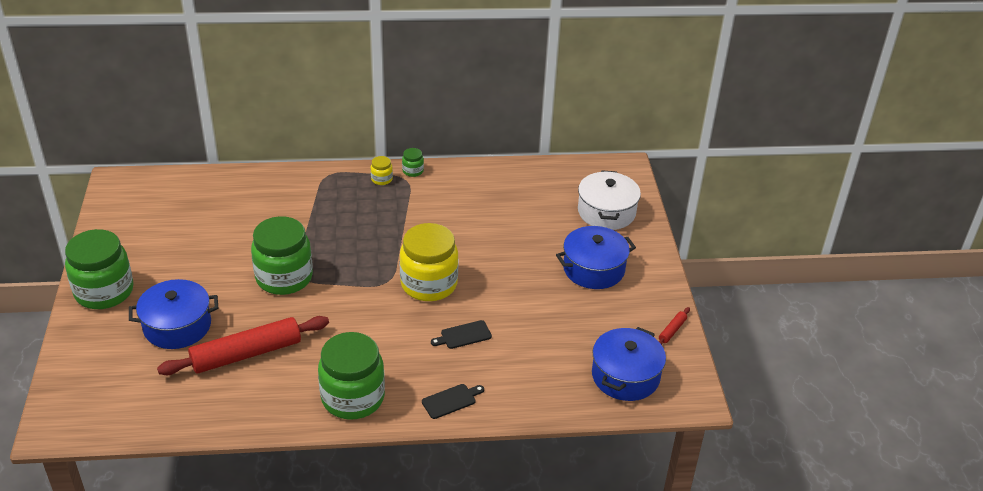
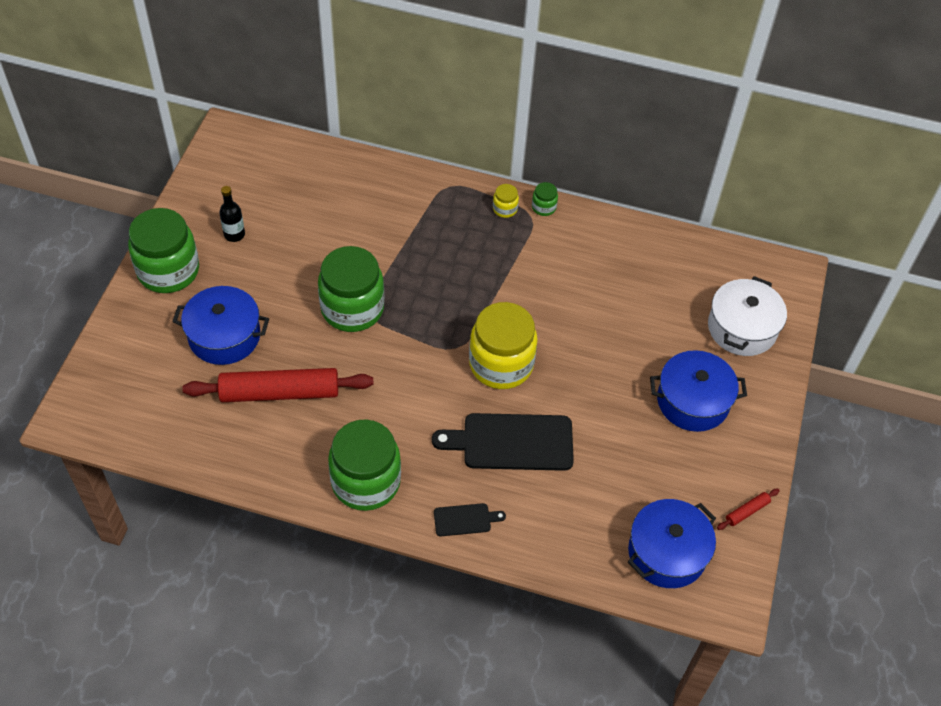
camera: 20 degrees right, 15 degrees up
(154, 251) = (234, 234): none -> black bottle
(463, 335) = (511, 442): black cutting board -> black cutting board, size x2.05

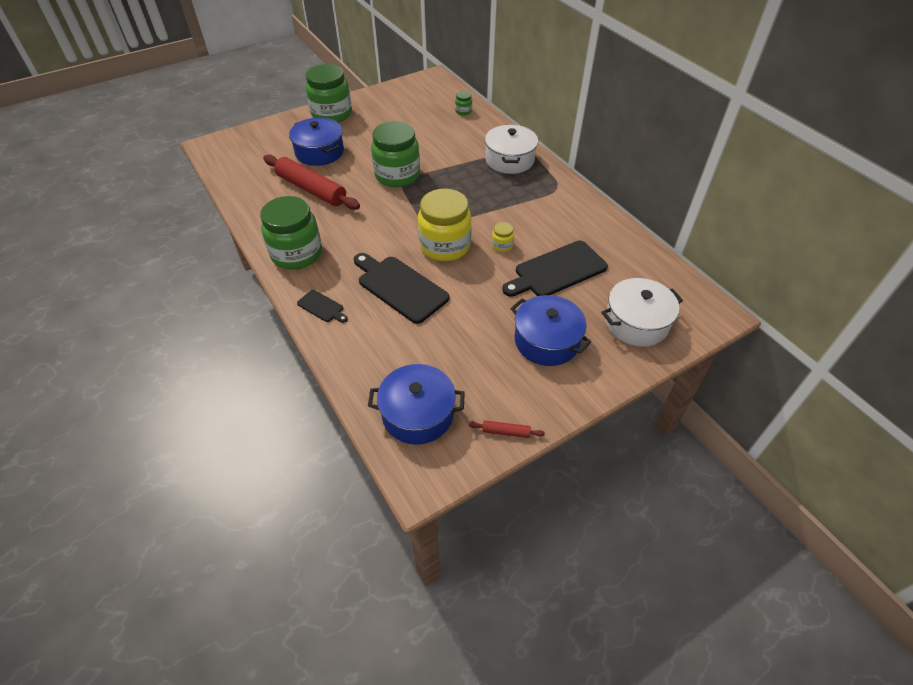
camera: 45 degrees right, 5 degrees down
(234, 234) = (382, 116): black bottle -> none
(447, 209) = (509, 160): none -> white pot
(505, 209) = (544, 176): yellow jar -> yellow jar (502, 245)
(543, 207) = (571, 187): green jar -> green jar (463, 111)
(628, 319) = (557, 271): none -> black cutting board

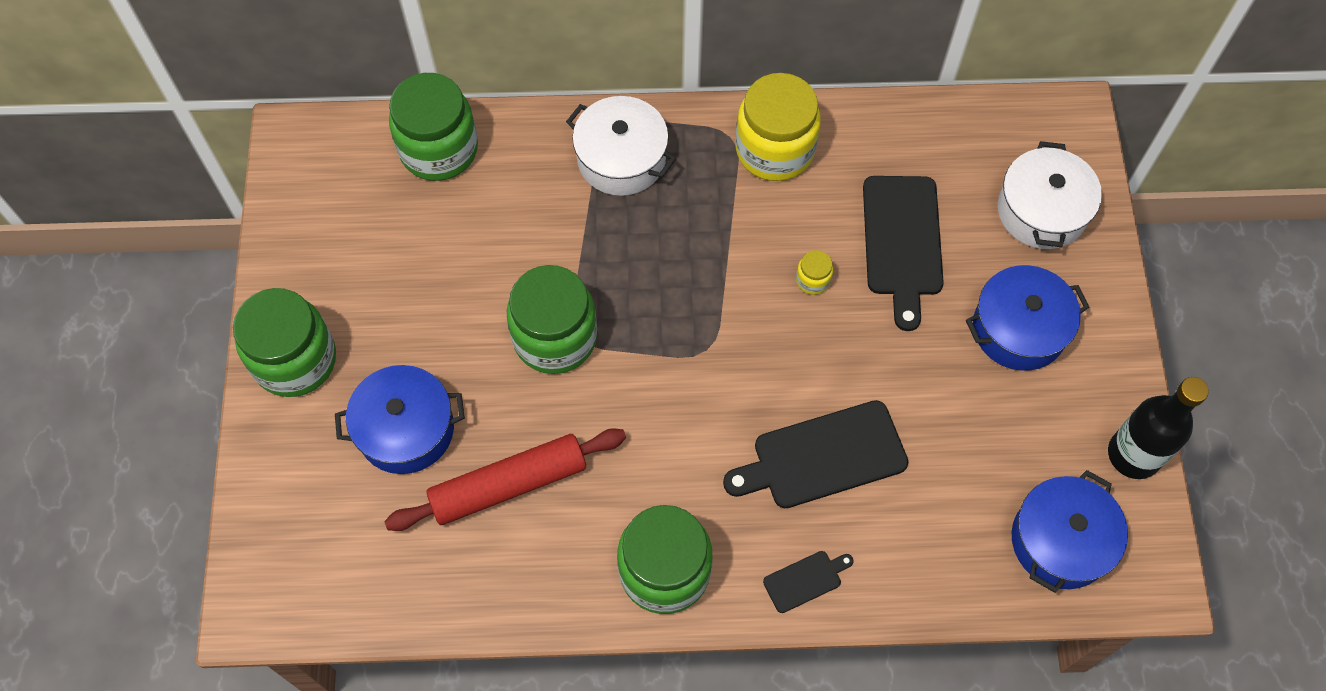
camera: 60 degrees left, 15 degrees up
(445, 246) = (770, 355): yellow jar -> yellow jar (774, 150)
(463, 111) = (439, 149): green jar -> green jar, size x2.38
(506, 432) = (1133, 454): red rolling pin -> black bottle

